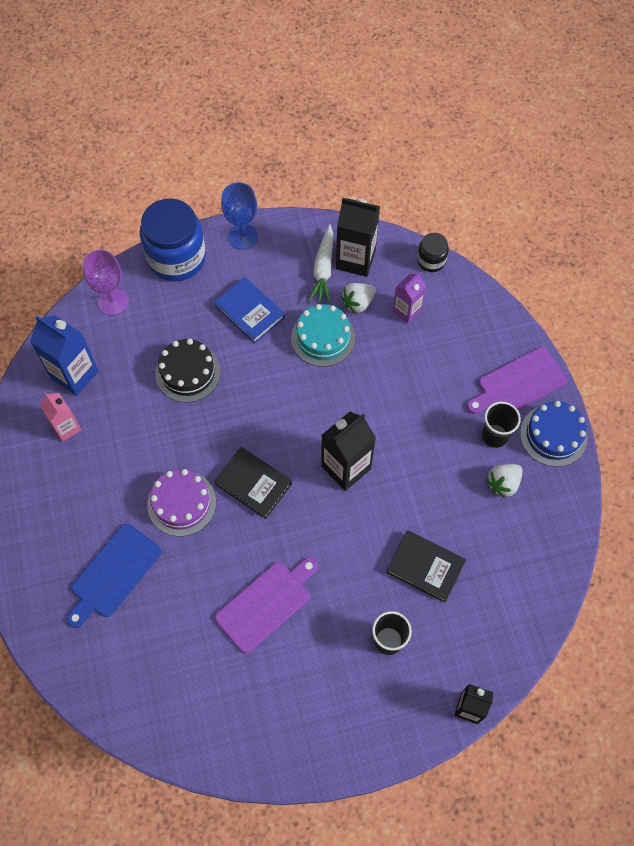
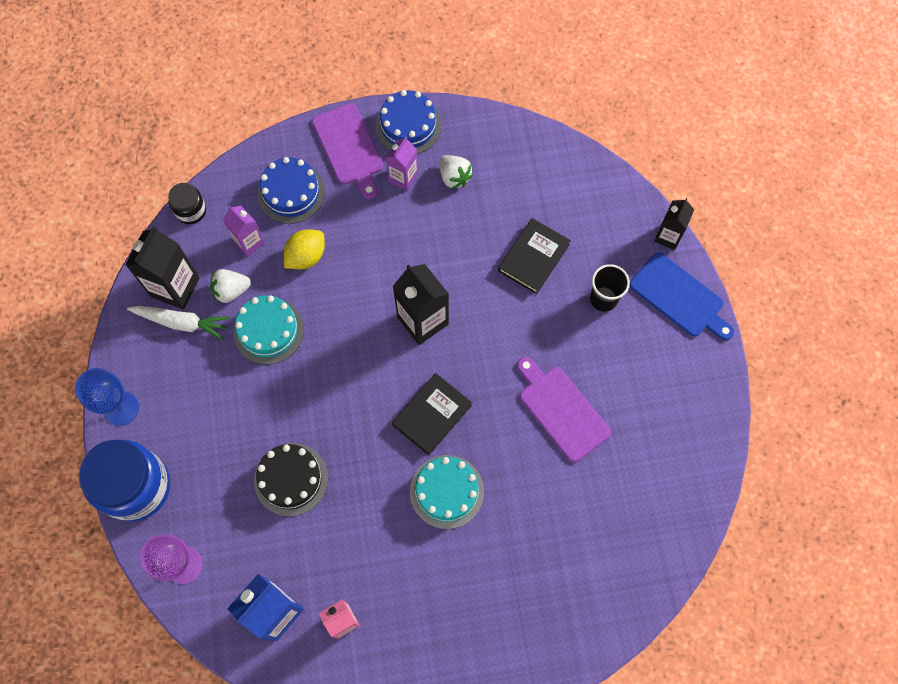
camera: 85 degrees left, 5 degrees up
(113, 573) = (520, 567): blue cutting board -> blue cutting board (679, 297)
(181, 503) = (447, 491): purple cake -> turquoise cake
(250, 312) = (224, 406): blue book -> none
(358, 303) = (231, 290): white strawberry -> white strawberry turned 105 degrees clockwise
(399, 360) = (306, 256): none -> yellow lemon
(462, 339) = (291, 193): none -> blue cake
(494, 436) = (403, 177): black cup -> purple carton

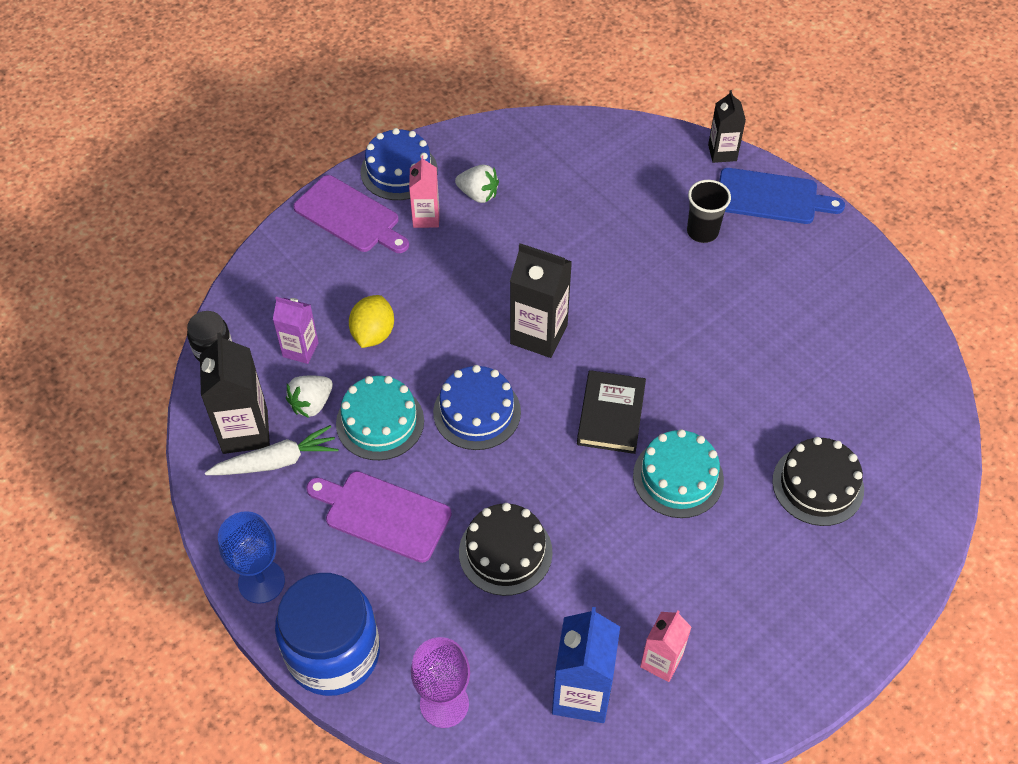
camera: 30 degrees left, 15 degrees down
(291, 193) = (315, 283): blue cake -> blue cake (477, 412)
(403, 177) = (426, 218): purple carton -> pink carton
(533, 258) = (608, 228): black book -> none
(543, 555) = (818, 485): none -> black cake
(561, 410) = (735, 346): purple cutting board -> purple cutting board (383, 514)

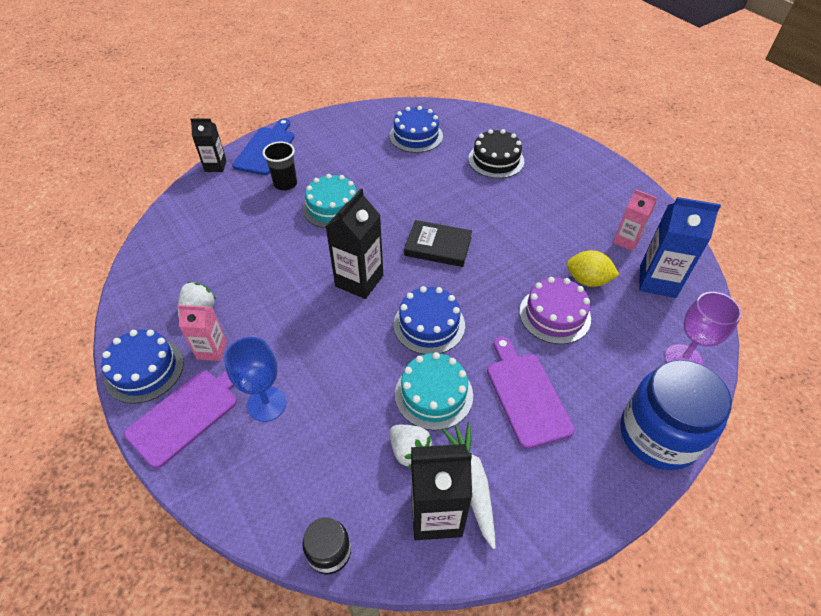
camera: 85 degrees left, 5 degrees down
(261, 582) = (600, 495): blue goblet -> blue goblet (267, 404)
(300, 349) = (344, 461): purple carton -> none
(373, 334) = (337, 397): yellow lemon -> yellow lemon (587, 280)
(383, 514) = (526, 395): purple cutting board -> purple cutting board turned 135 degrees clockwise
(505, 552) = (554, 315): black cake -> purple cake
(678, 477) = (490, 218): turquoise cake -> turquoise cake (333, 207)
(852, 373) = (416, 136): none -> blue cake

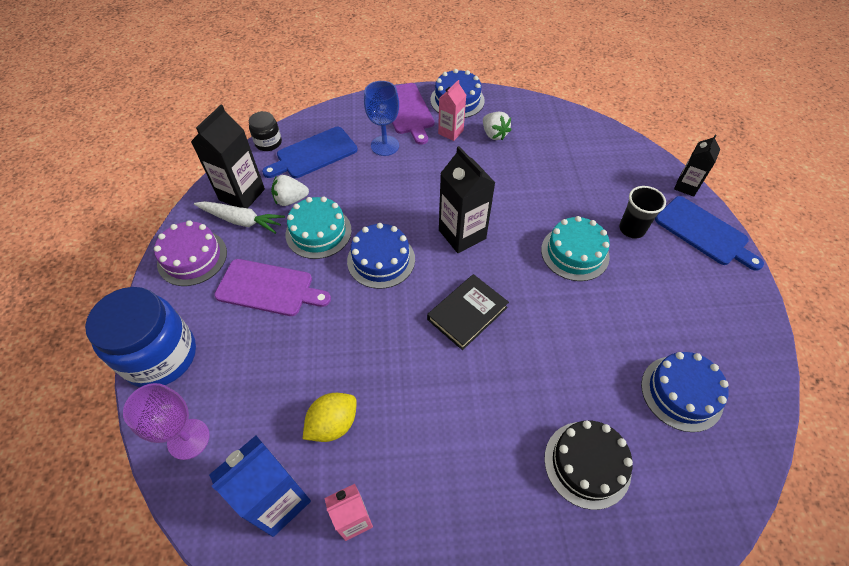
camera: 120 degrees right, 5 degrees up
(321, 476) = (313, 154): none -> blue cutting board
(554, 315) = (318, 361): purple cake -> purple cake (192, 257)

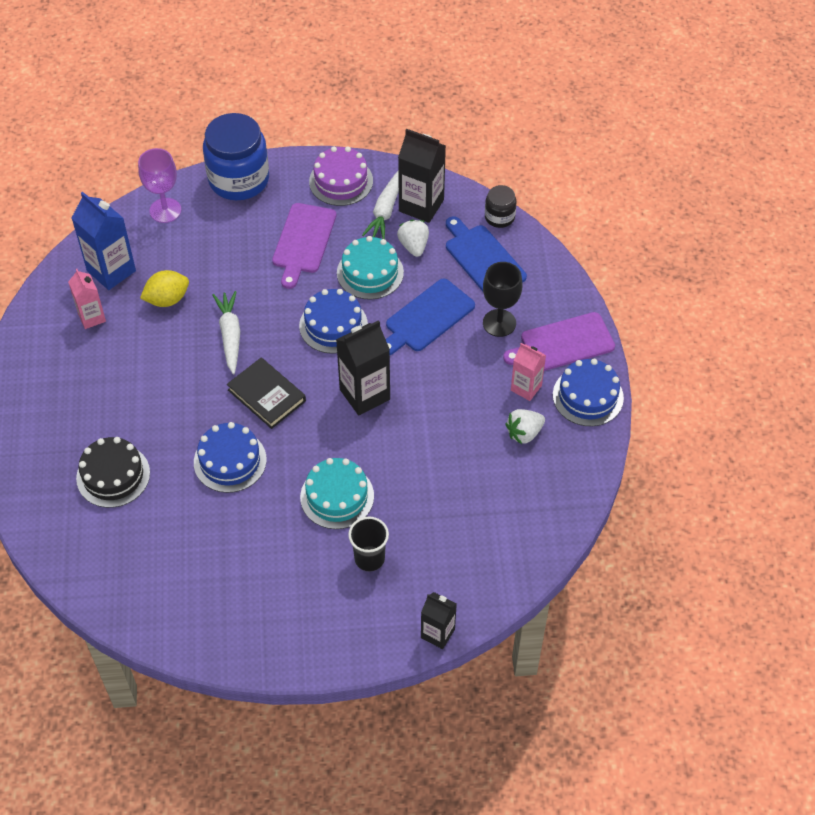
camera: 90 degrees right, 0 degrees up
(333, 424) = (167, 299): yellow lemon -> yellow lemon turned 75 degrees counterclockwise
(385, 145) = (499, 323): blue goblet -> black goblet
(389, 352) = (230, 335): none -> white carrot
(681, 393) = (169, 563): blue cake -> blue cake (230, 461)
(704, 233) = (363, 634): blue cutting board -> blue cutting board (427, 318)

